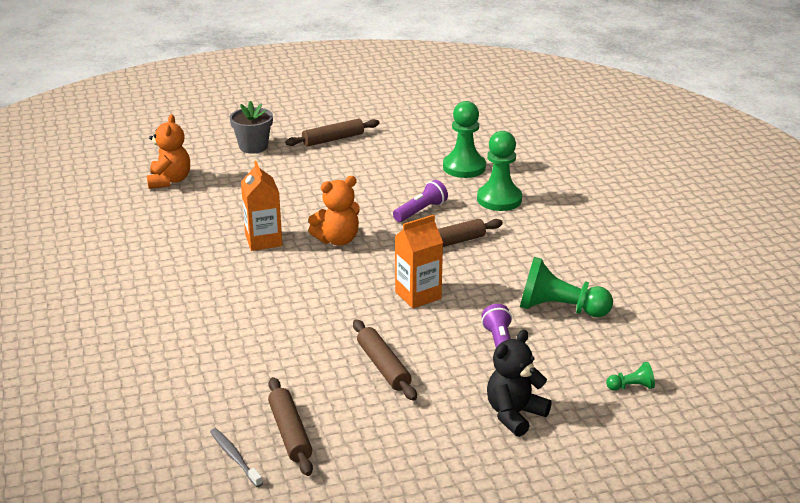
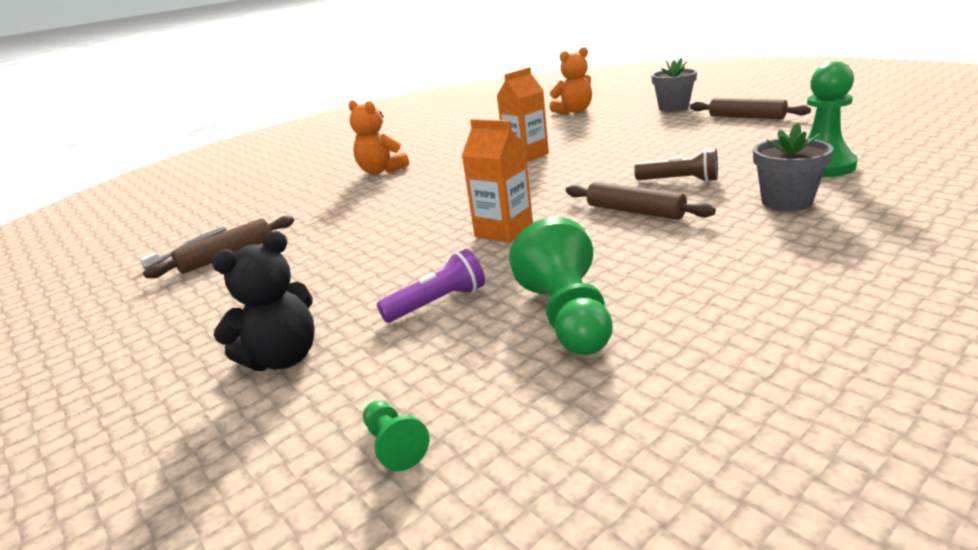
camera: 70 degrees right, 5 degrees down
(337, 240) = (565, 173): orange teddy bear -> orange teddy bear (381, 171)
(383, 366) = (353, 257): brown rolling pin -> none
(421, 211) = (680, 181): purple flashlight -> brown flashlight
(499, 199) = (786, 202): green pawn -> grey flower pot
(514, 414) = (283, 358): black teddy bear -> black teddy bear turned 120 degrees clockwise

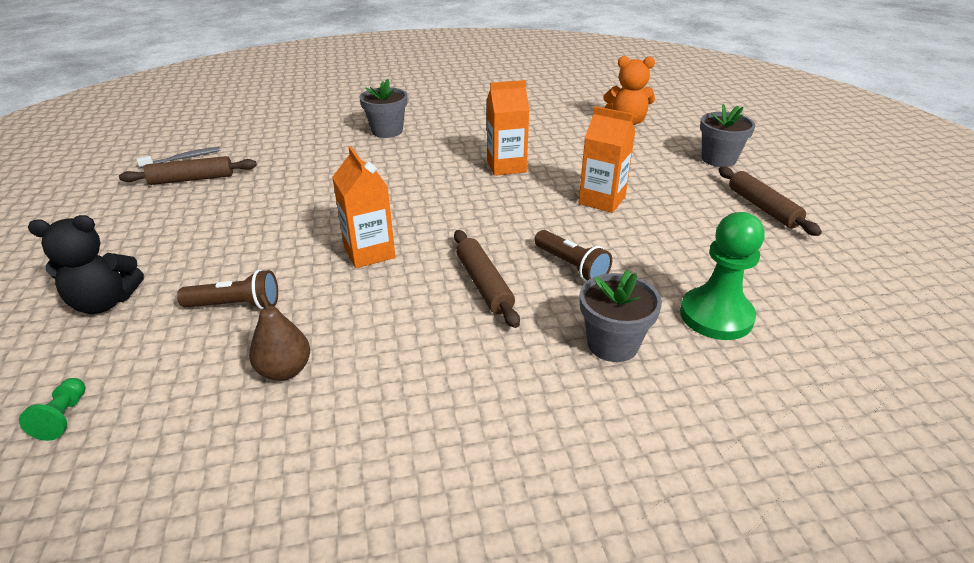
camera: 25 degrees right, 10 degrees up
(381, 171) = (387, 131): orange teddy bear -> grey flower pot
(438, 303) = (236, 305): purple flashlight -> brown flashlight
(567, 316) = (285, 370): green pawn -> brown pear
(634, 147) = (602, 200): none -> orange carton

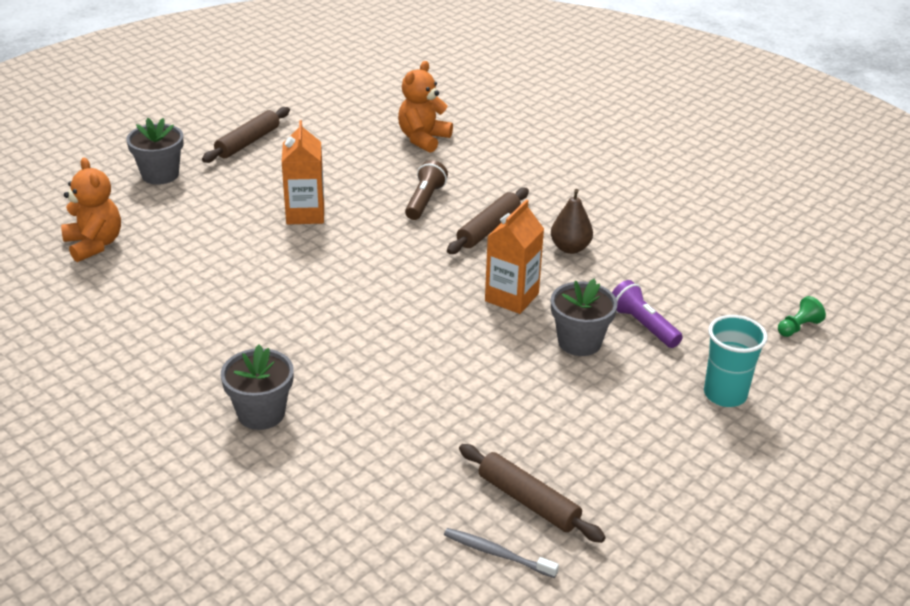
camera: 125 degrees left, 0 degrees up
(105, 302) = (725, 394): black teddy bear -> turquoise cup
(236, 305) = (642, 325): brown flashlight -> purple flashlight
(285, 370) = (661, 267): brown pear -> brown pear (570, 248)
(506, 166) = (282, 286): orange carton -> none
(612, 344) = (492, 165): grey flower pot -> grey flower pot (579, 342)
(716, 316) = (423, 139): green pawn -> orange teddy bear

